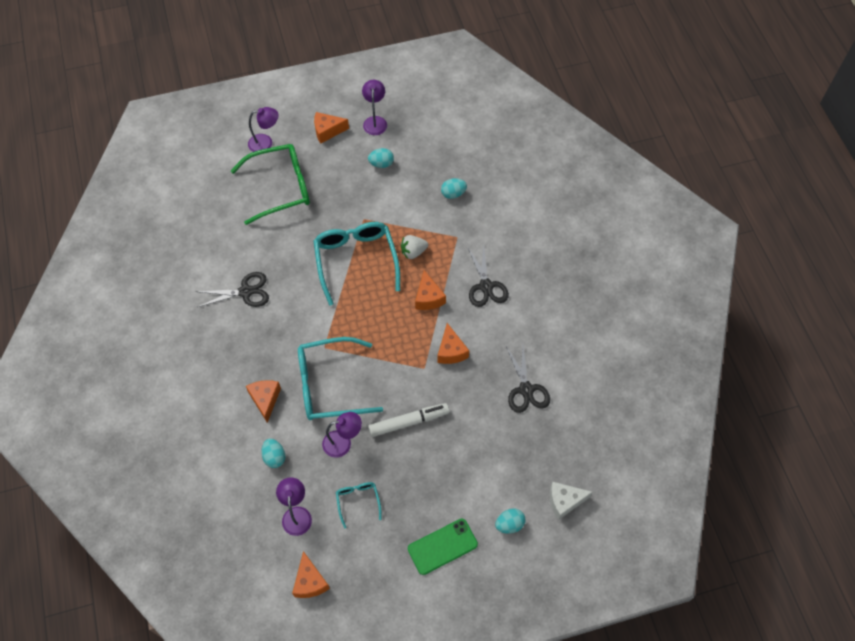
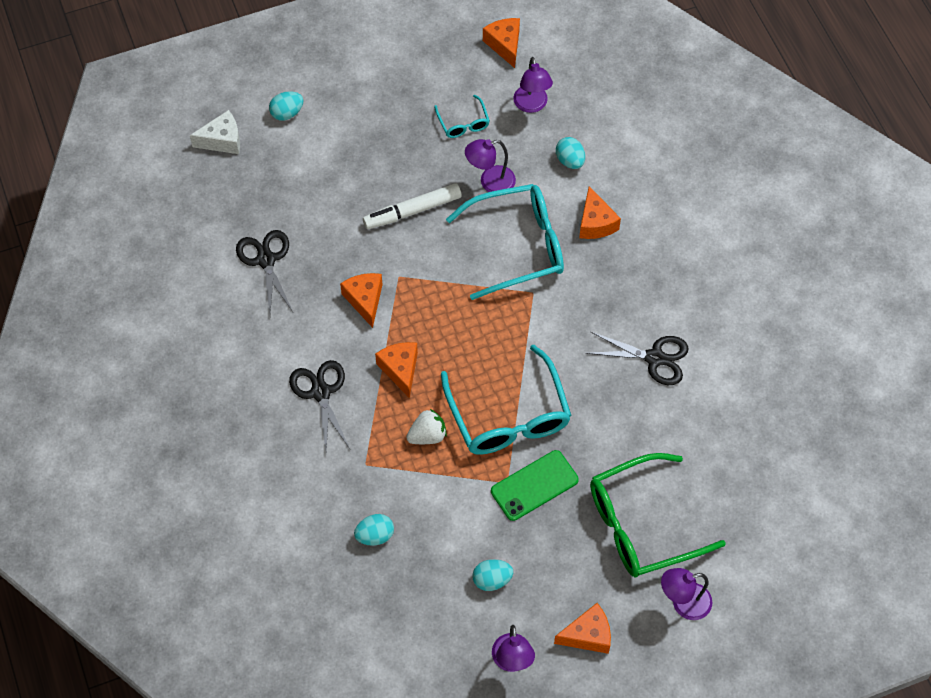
camera: 175 degrees right, 0 degrees up
(245, 292) = (654, 358): black scissors -> black scissors turned 150 degrees counterclockwise
(442, 546) = (362, 87): green phone -> green phone (534, 485)

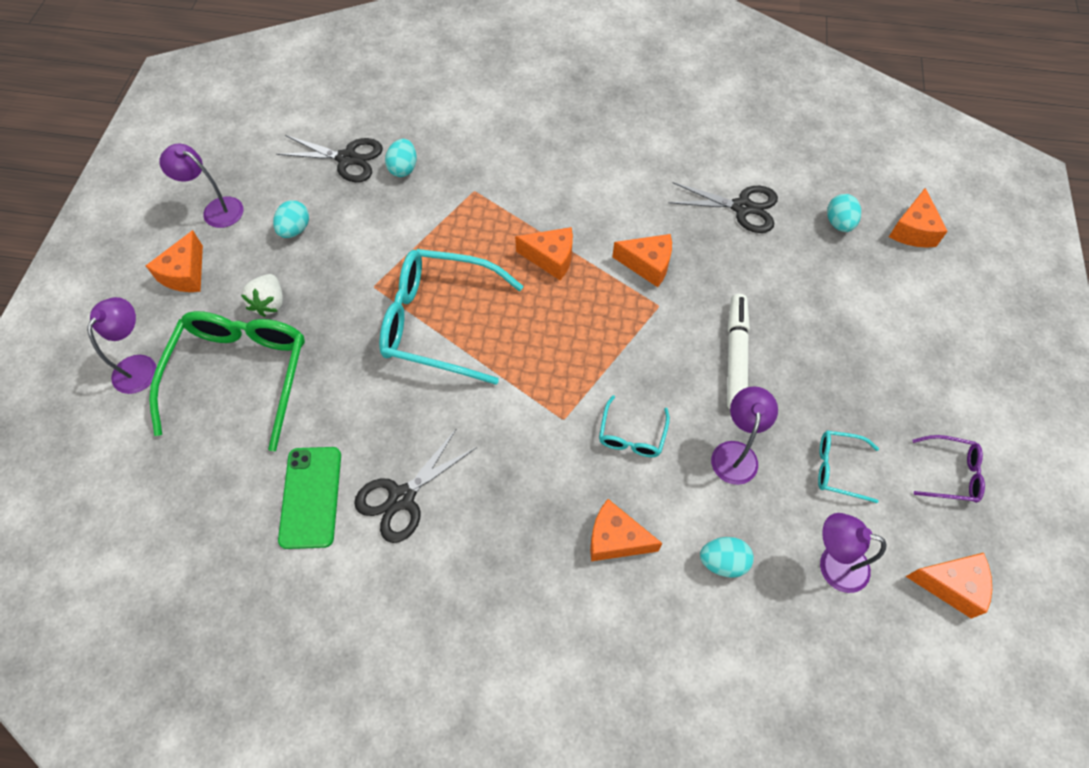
camera: 120 degrees right, 0 degrees up
(222, 140) = (912, 230): white cheese -> orange cheese
(287, 113) = (928, 299): turquoise egg -> turquoise egg (839, 223)
(321, 392) = (569, 189): black scissors -> black scissors (347, 159)
(427, 64) = (950, 473): none -> purple glasses
(427, 435) = (467, 248): white strawberry -> white strawberry (269, 303)
(517, 246) = (632, 435): turquoise glasses -> turquoise glasses, size x0.47
(534, 485) = (352, 306): green phone -> green phone (310, 497)

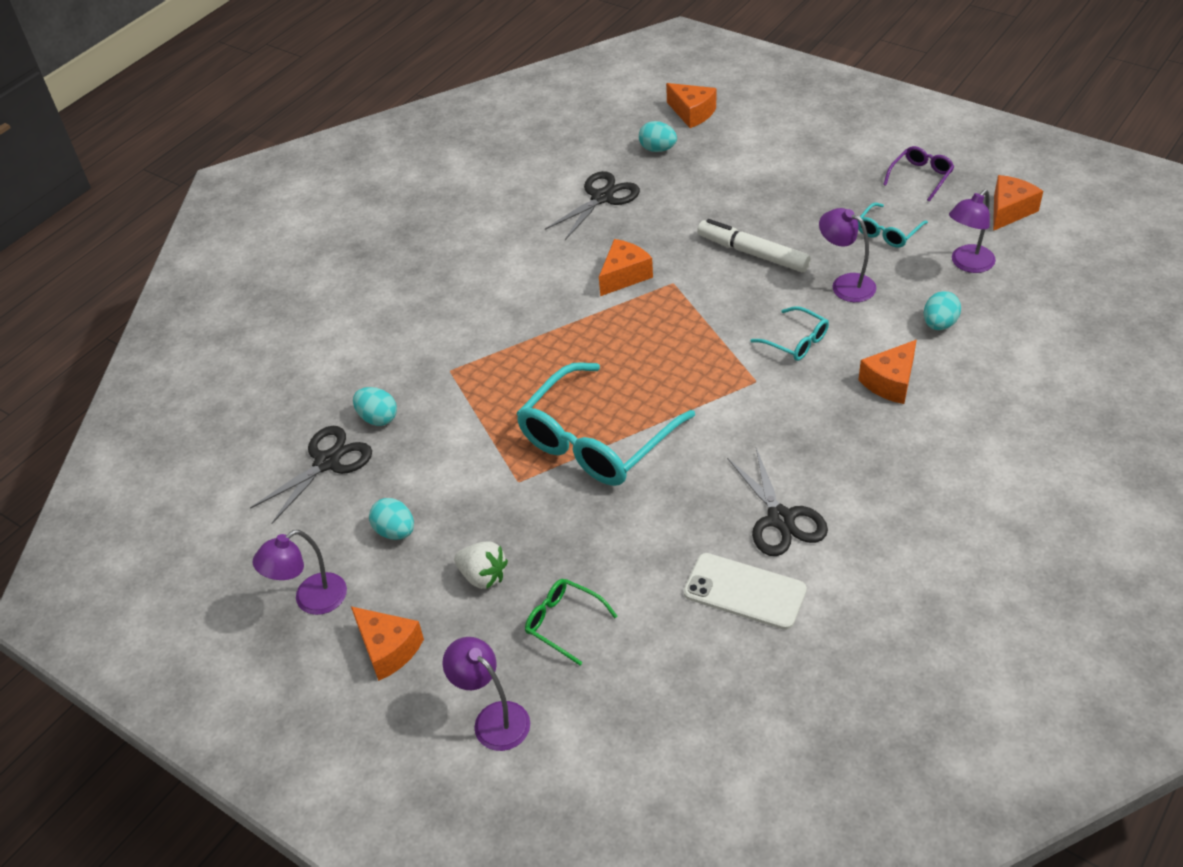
camera: 60 degrees left, 15 degrees down
(240, 376) = (564, 623): green glasses -> green glasses, size x0.47
(310, 497) = (744, 592): green phone -> white phone
(551, 258) = (573, 338): orange cheese -> none

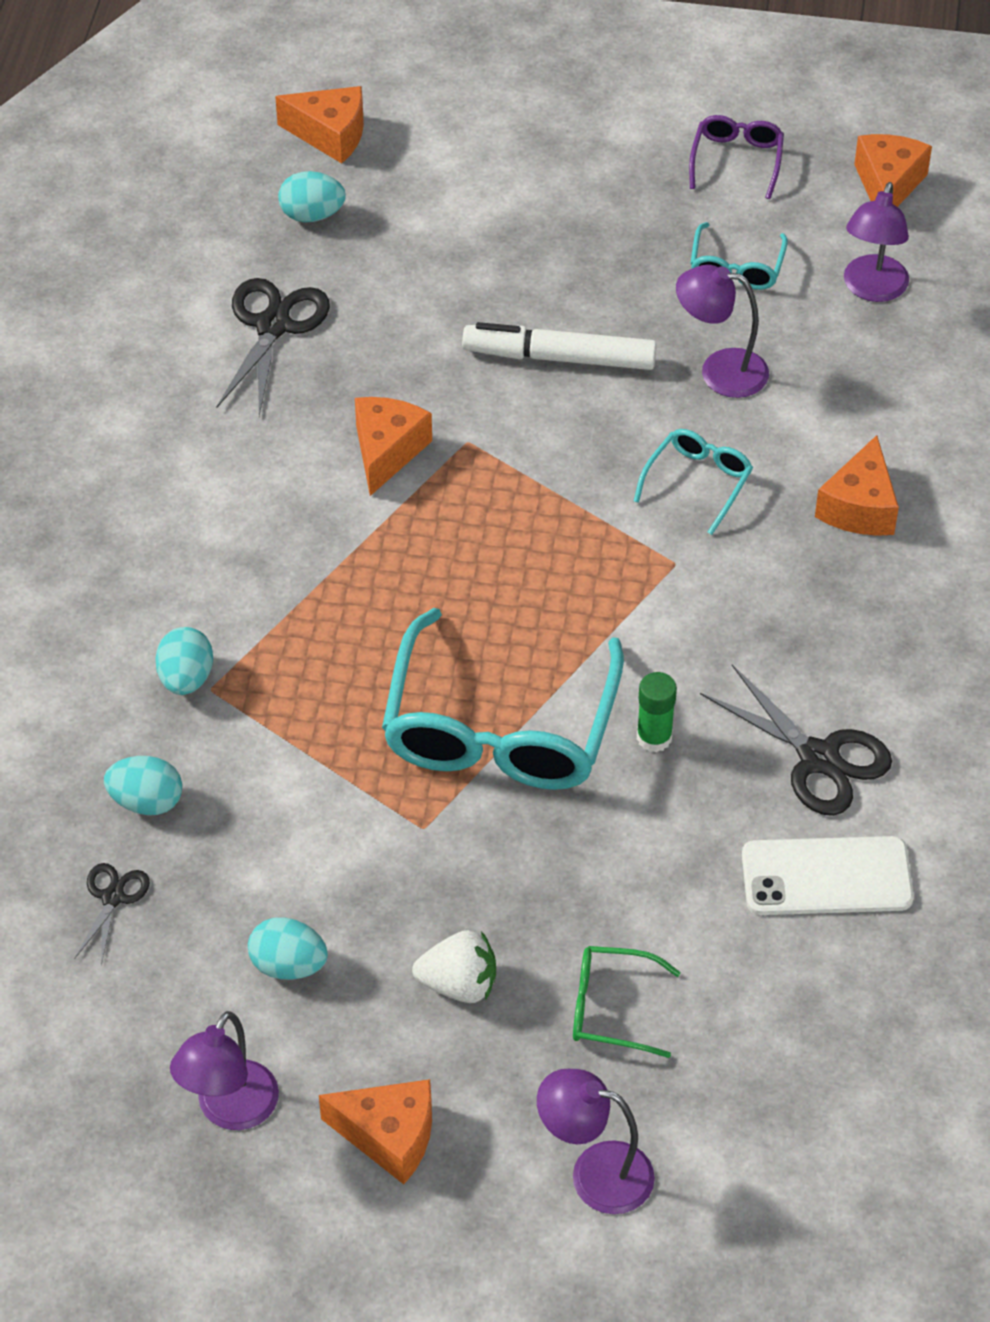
camera: 30 degrees left, 5 degrees up
(327, 462) = (113, 897): black scissors -> black scissors, size x0.55
(684, 474) = (654, 737): none -> green glue stick
(795, 341) = (697, 483): turquoise glasses -> turquoise glasses turned 75 degrees counterclockwise
(939, 324) = (880, 396): turquoise egg -> turquoise egg (186, 678)

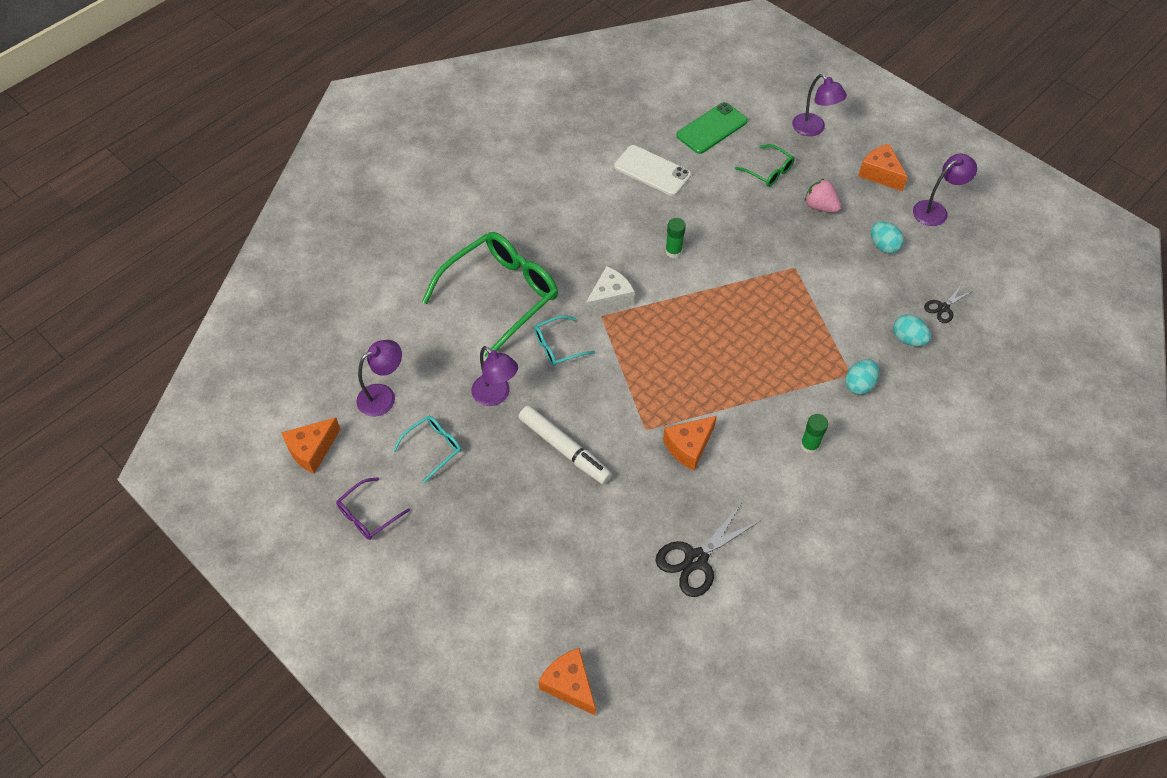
camera: 145 degrees left, 5 degrees up
(209, 546) = (809, 445): none -> green glue stick
(312, 215) = (623, 626): turquoise egg -> none
(459, 984) = (820, 206): white strawberry -> pink strawberry
(500, 726) = (733, 289): turquoise glasses -> none
(687, 597) = (610, 299): none -> white cheese
(797, 1046) = (711, 128): none -> green phone
(818, 758) = (616, 210): black scissors -> none
(859, 507) = (500, 296): orange cheese -> green glasses

